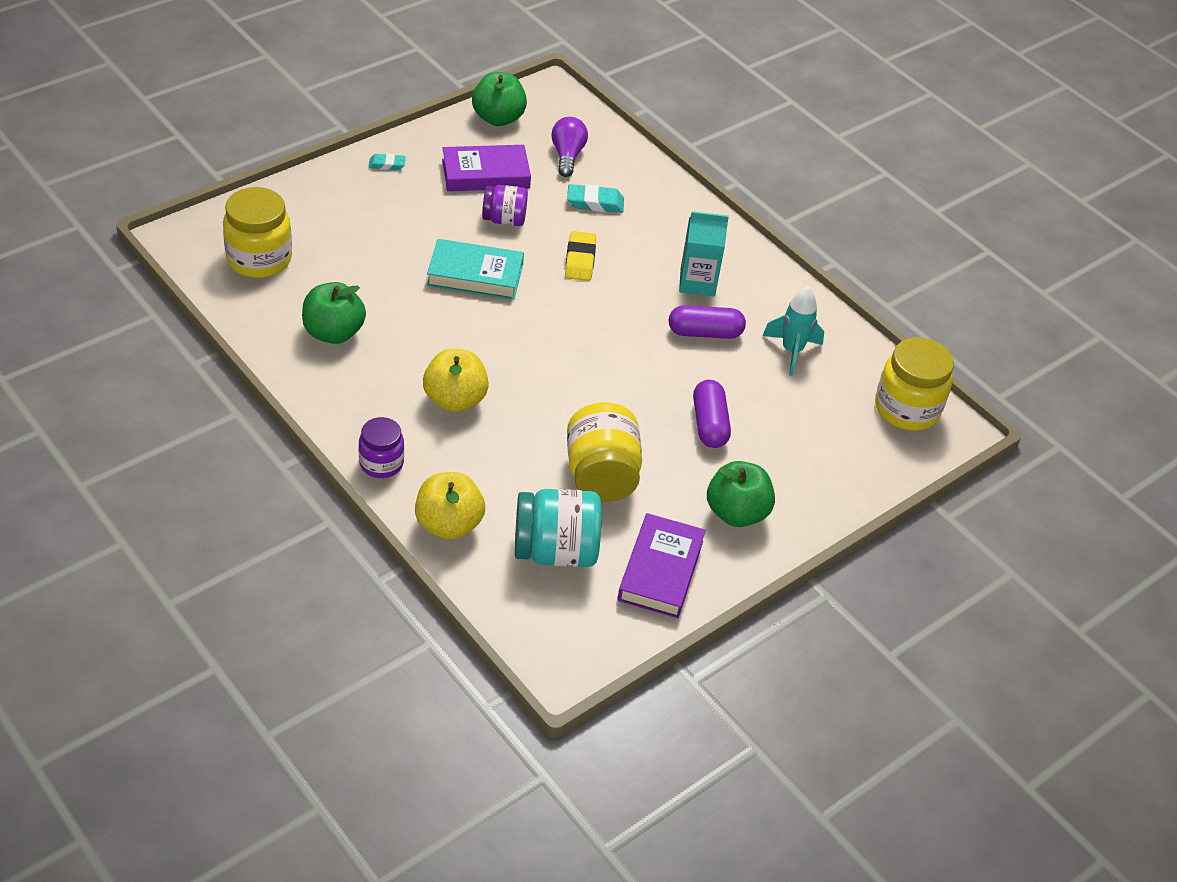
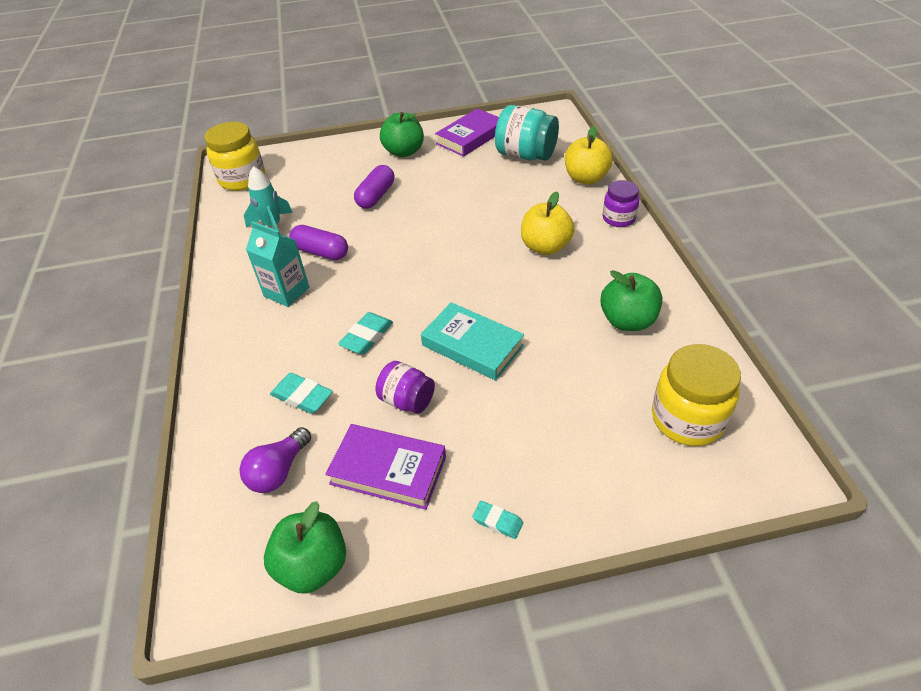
camera: 145 degrees left, 0 degrees up
(580, 260) = (367, 337): yellow eraser -> turquoise eraser
(601, 475) = (471, 184): yellow jar -> none

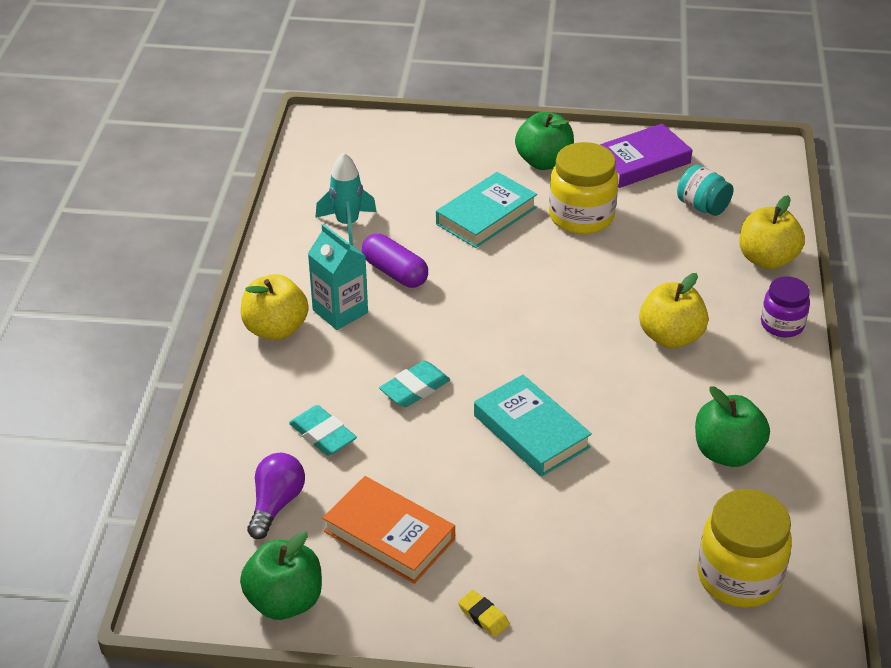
camera: 15 degrees right, 5 degrees down
(237, 319) = (276, 329): none -> yellow apple
(242, 179) = (328, 150): yellow jar -> yellow jar (581, 217)
(279, 471) = (276, 504): purple light bulb -> purple light bulb turned 150 degrees clockwise
(376, 196) = (486, 216): purple capsule -> turquoise book
(388, 470) = (389, 535): purple book -> orange book
(407, 400) = (435, 470): purple jar -> none
(497, 521) = (483, 616): turquoise eraser -> yellow eraser
(525, 155) = (702, 206): turquoise jar -> turquoise jar, size x0.62

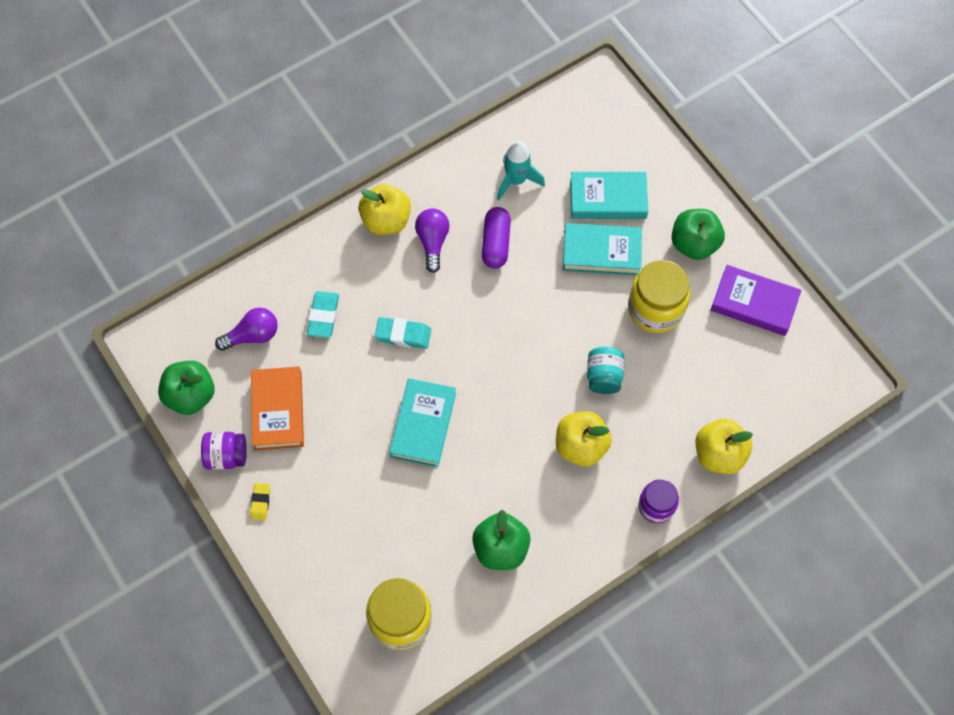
camera: 50 degrees right, 25 degrees up
(340, 311) = (432, 242): turquoise carton -> purple light bulb
(394, 613) = (226, 456): none -> purple jar
(438, 183) = (608, 199): none -> turquoise book
(702, 206) = (740, 376): turquoise jar -> turquoise jar (604, 376)

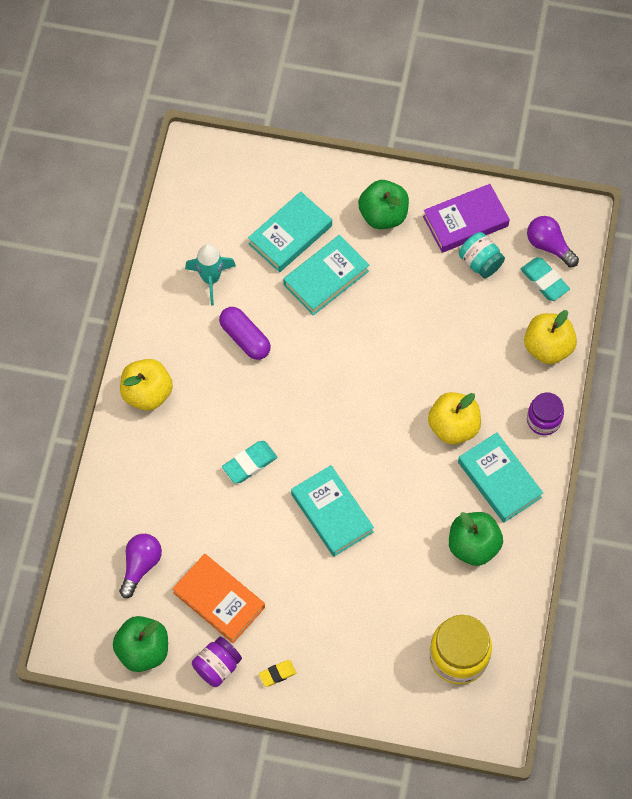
camera: 45 degrees left, 0 degrees up
(260, 502) = (277, 674): yellow eraser -> yellow eraser turned 75 degrees counterclockwise
(323, 316) = (177, 504): turquoise eraser -> turquoise eraser (544, 281)
(432, 242) = (198, 378): purple light bulb -> purple light bulb (549, 246)
(573, 518) = (499, 480): none -> turquoise book
(604, 376) = (419, 364): turquoise jar -> turquoise jar (480, 262)
(655, 309) = (404, 285): yellow jar -> none

